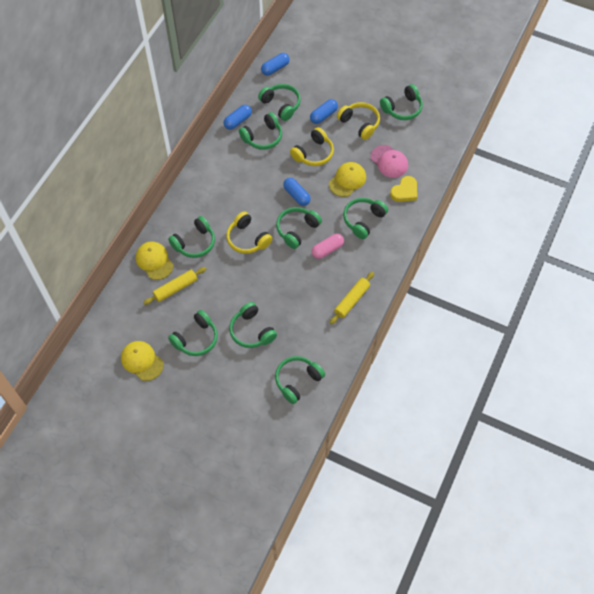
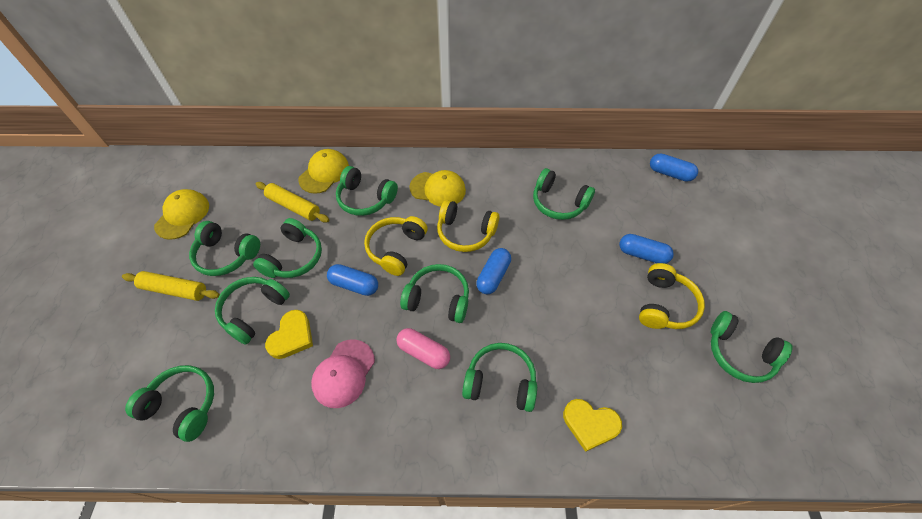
camera: 65 degrees right, 5 degrees down
(238, 121) = (564, 169): blue capsule -> blue capsule (354, 285)
(281, 105) = (621, 201): green headphones -> green headphones (294, 257)
(281, 314) = (292, 337): none -> yellow heart
(313, 153) = (573, 268): yellow headphones -> yellow headphones (465, 232)
(347, 180) = (557, 329): yellow cap -> yellow cap (438, 189)
(351, 300) = (347, 426): yellow rolling pin -> yellow rolling pin (175, 290)
(389, 161) = (629, 375): pink cap -> pink cap (343, 373)

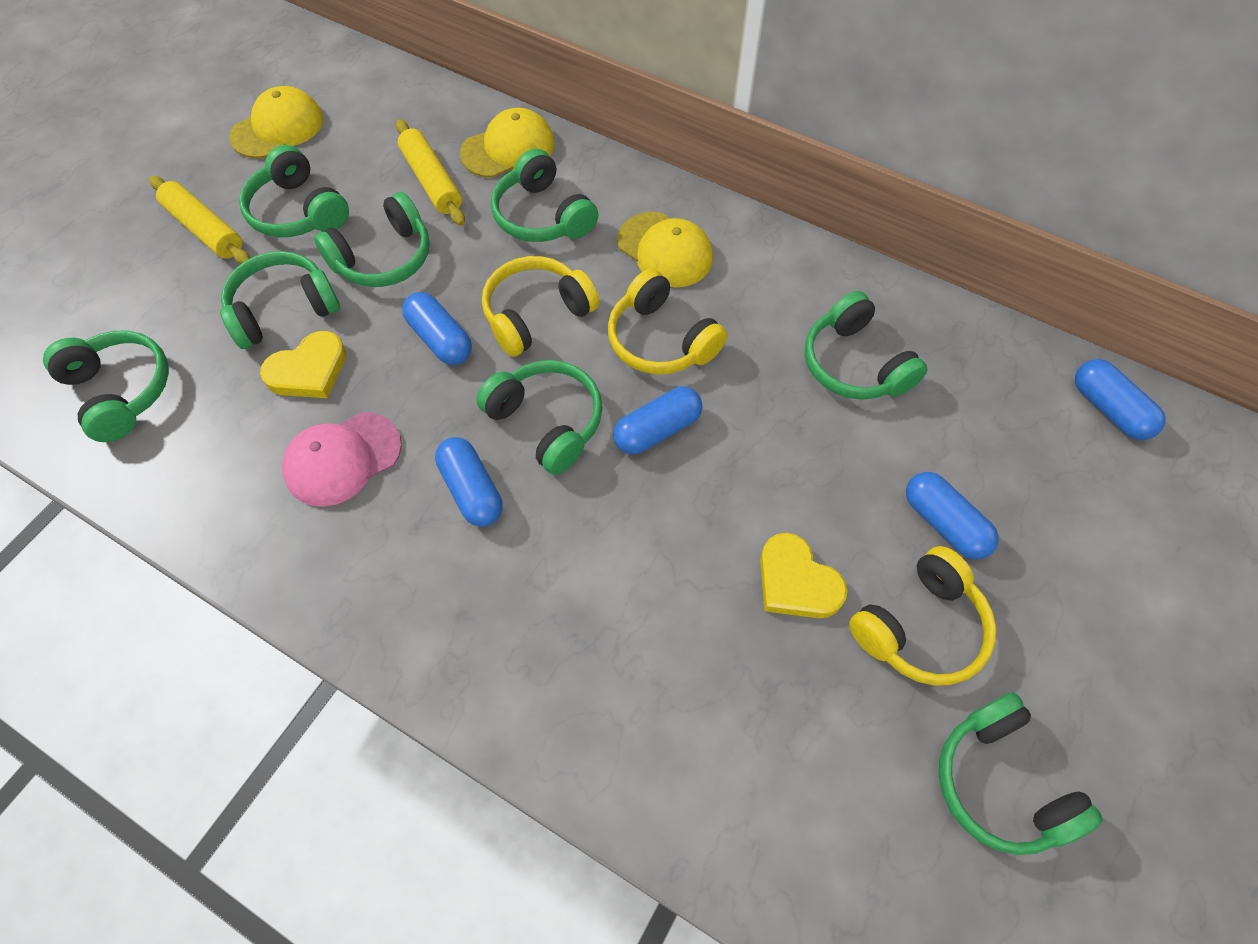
camera: 30 degrees right, 5 degrees up
(423, 352) = (471, 490): pink capsule -> blue capsule
(500, 382) = (554, 596): green headphones -> none
(590, 424) = (648, 739): yellow heart -> yellow heart (796, 582)

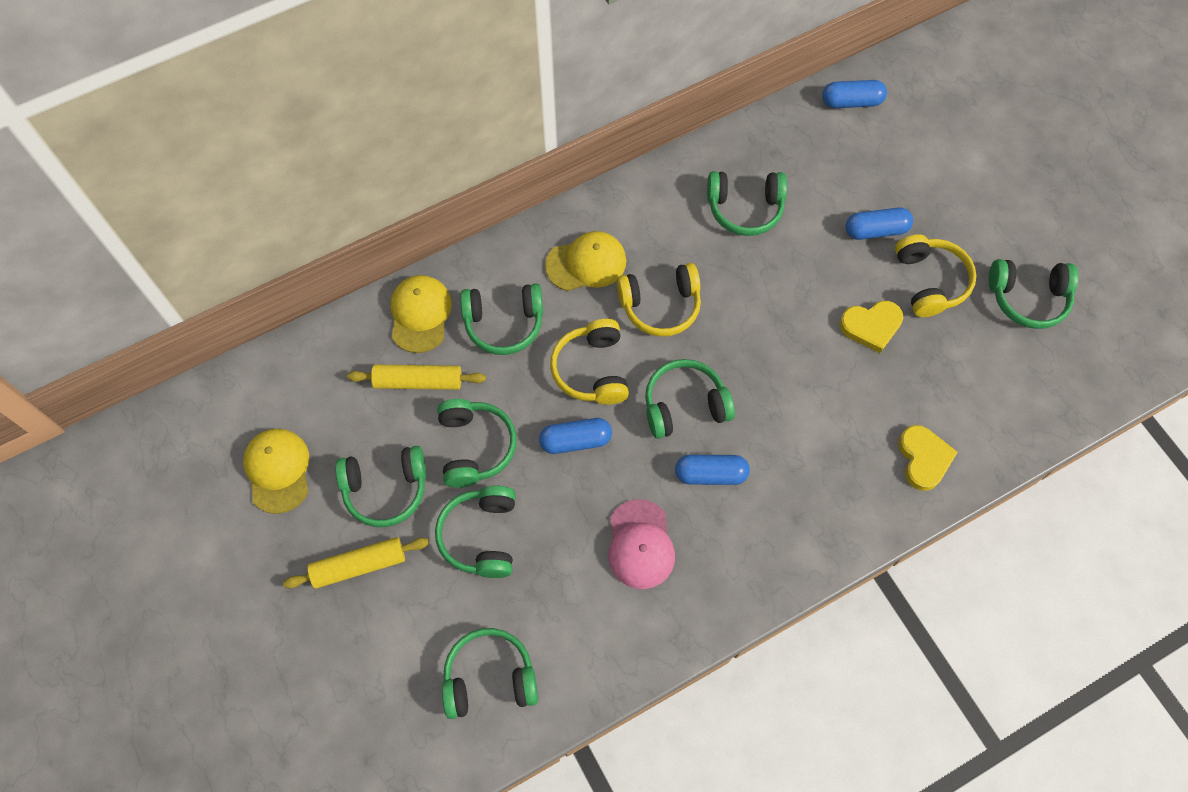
camera: 60 degrees left, 5 degrees up
(309, 370) = (550, 539): yellow heart -> yellow heart (923, 459)
(657, 430) = (728, 344): blue capsule -> none

